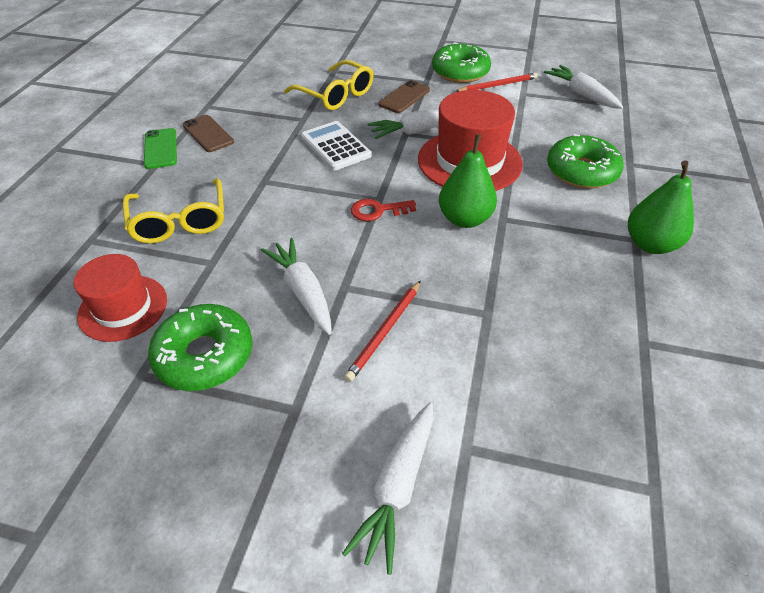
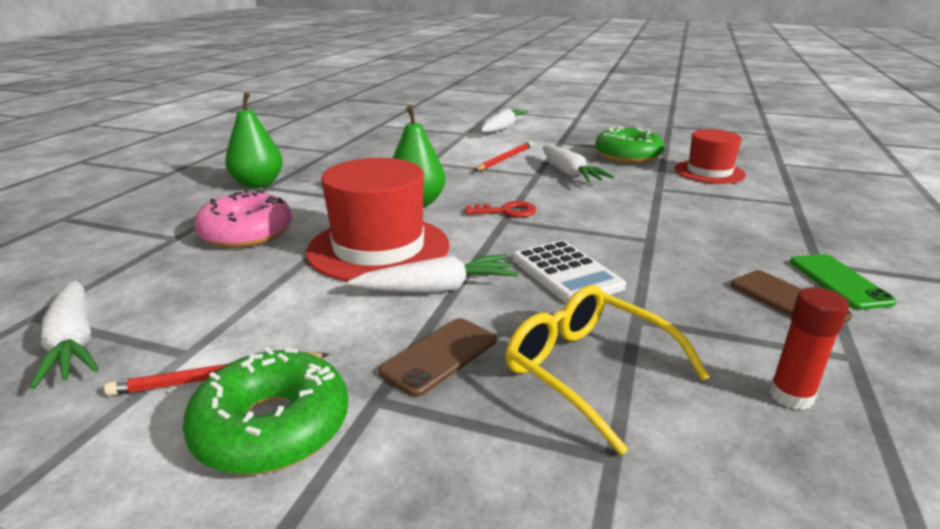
camera: 175 degrees left, 20 degrees down
(180, 221) = (718, 212): yellow glasses -> none
(252, 90) = (791, 396): none -> red glue stick
(581, 171) = (246, 233): green donut -> pink donut

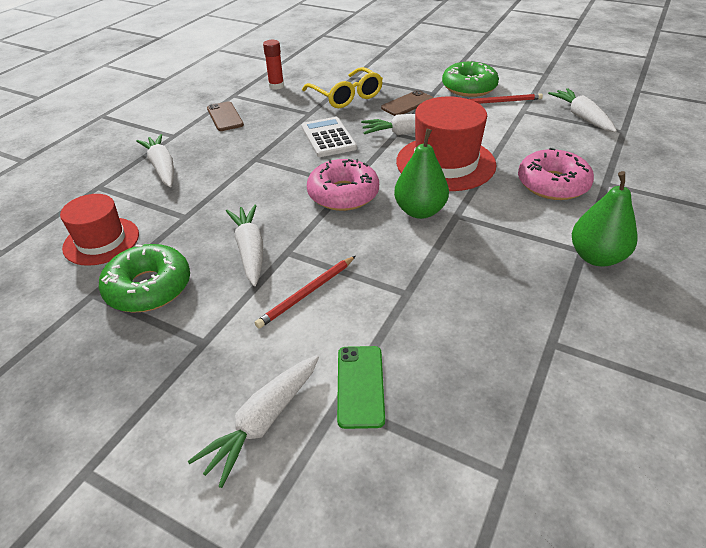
camera: 170 degrees left, 15 degrees up
(506, 211) = (343, 194): red key -> pink donut
(757, 224) = (162, 167): none -> white carrot
(839, 281) = (182, 124): green phone -> green phone (360, 386)

